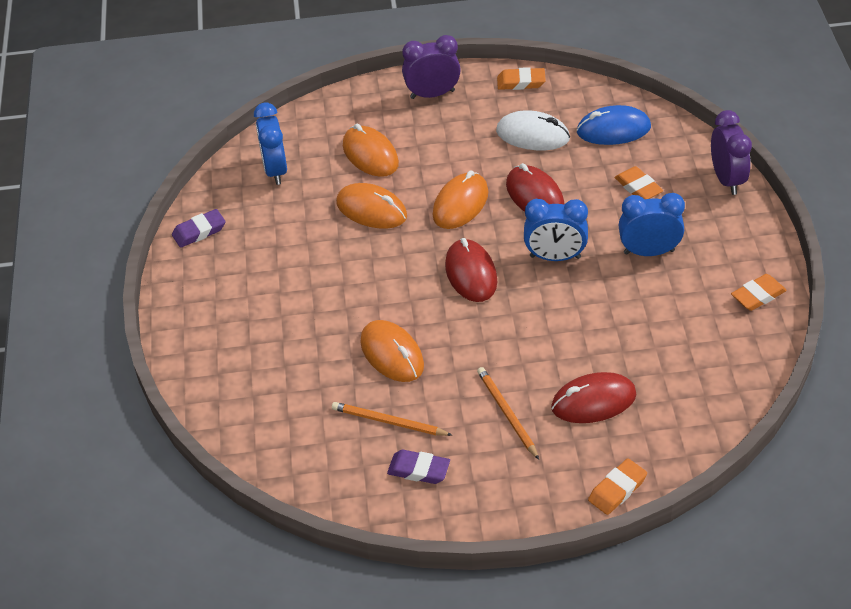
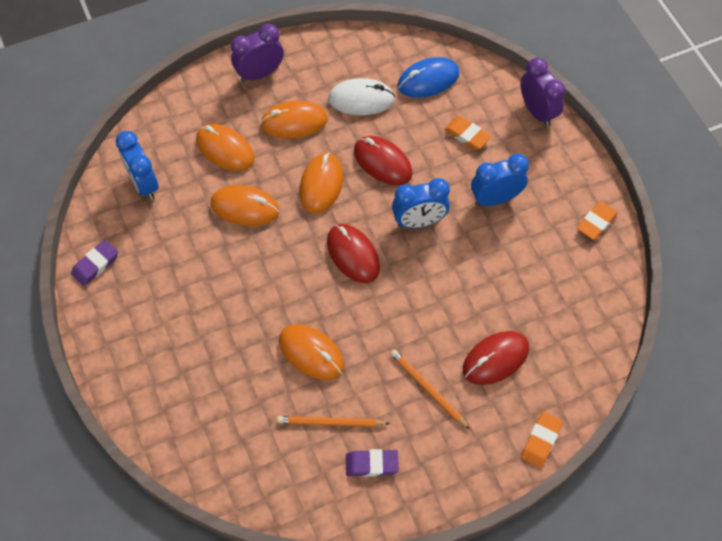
camera: 20 degrees left, 15 degrees up
(452, 143) = (294, 122): none -> orange mouse
(521, 82) = (334, 46): orange eraser -> none

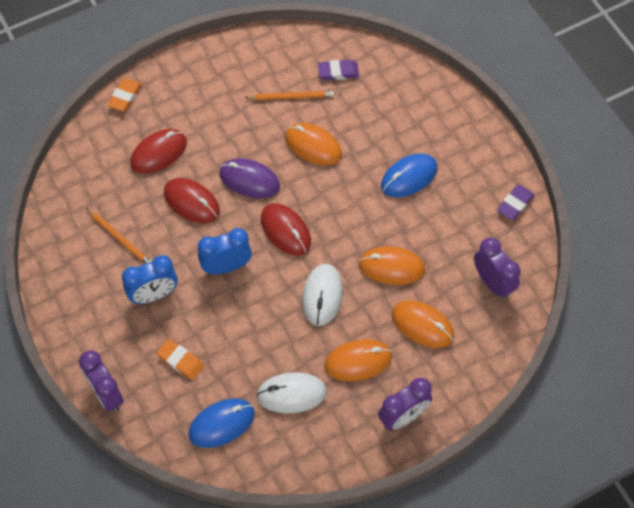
camera: 175 degrees right, 0 degrees up
(144, 184) = (492, 283): blue clock -> purple clock
(206, 305) = (409, 177): none -> blue mouse
(321, 184) = (322, 296): orange mouse -> white mouse
(371, 464) = (257, 71): purple eraser -> purple eraser (338, 72)
(382, 162) = (264, 324): red mouse -> red mouse (191, 202)
(389, 316) = (249, 180): none -> purple mouse
(428, 389) = (214, 126): orange pencil -> orange pencil (120, 238)
(596, 222) = (59, 278): orange eraser -> none

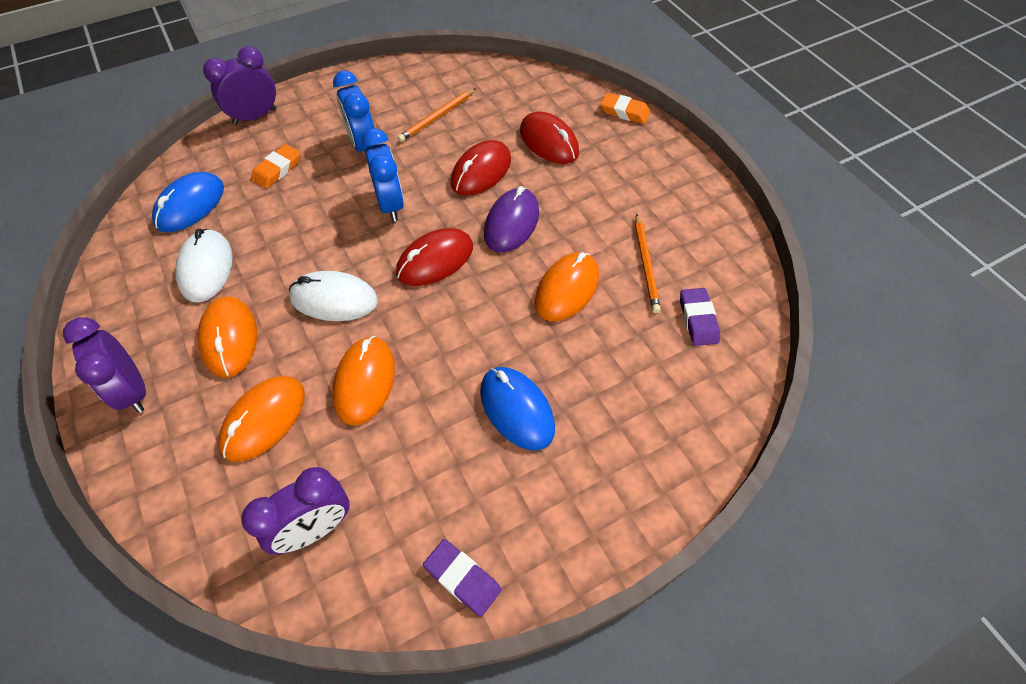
camera: 90 degrees right, 5 degrees down
(221, 424) = (190, 205): blue mouse -> blue mouse turned 60 degrees clockwise

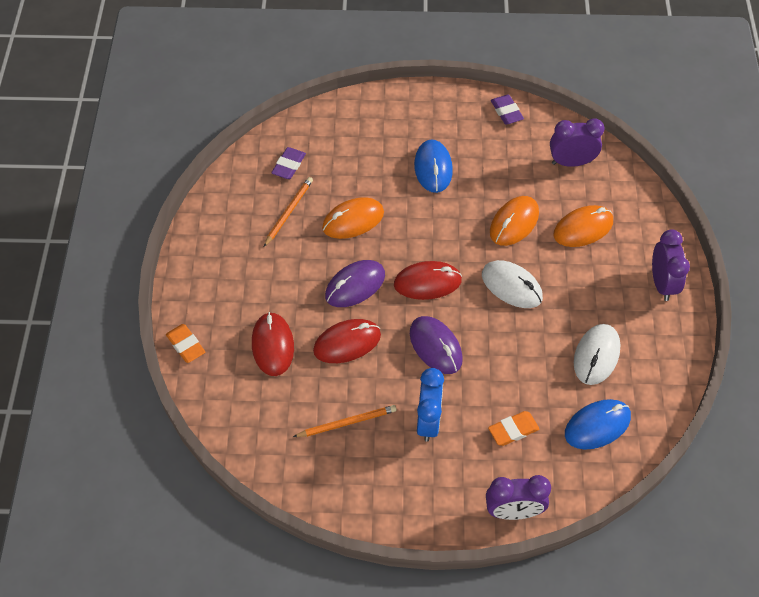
camera: 150 degrees left, 0 degrees up
(229, 338) = (592, 290): orange mouse -> none
(390, 204) = (435, 346): blue clock -> purple mouse

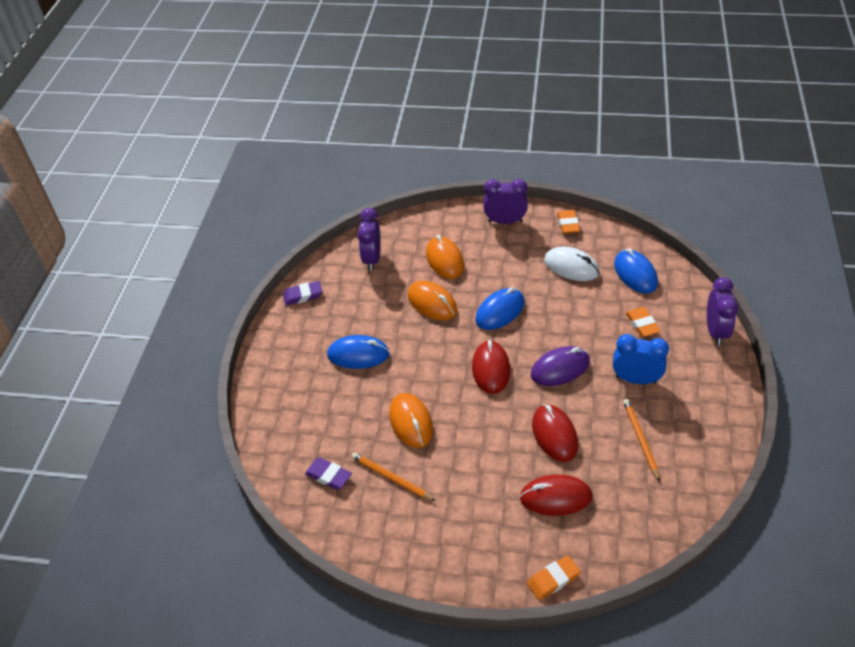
camera: 80 degrees left, 10 degrees down
(355, 285) = (489, 425): purple mouse -> none
(511, 286) = (500, 311): white mouse -> blue mouse
(672, 351) = (568, 224): none -> orange eraser

